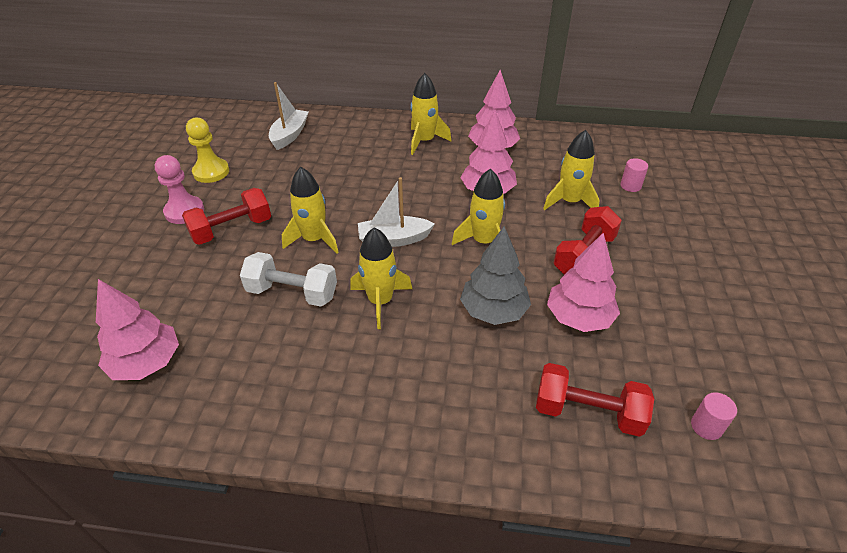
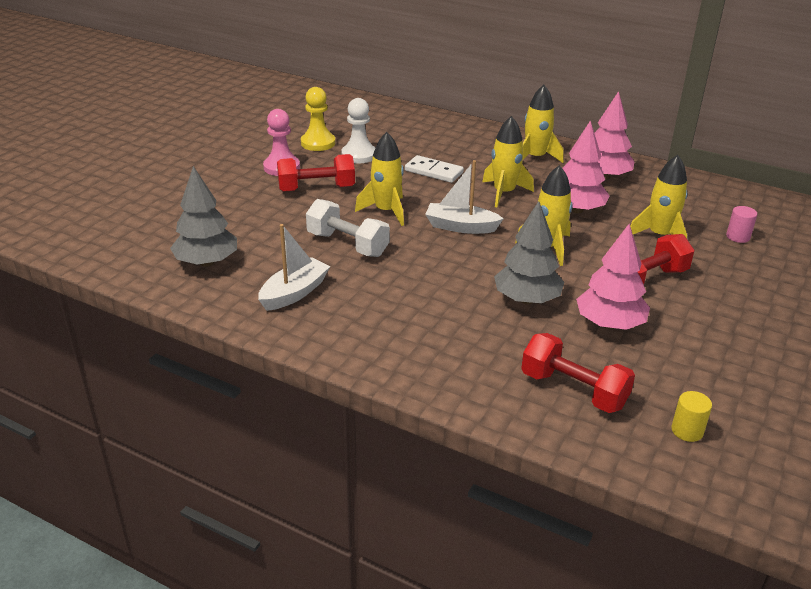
camera: 20 degrees right, 10 degrees down
(147, 363) = (207, 262): pink tree -> grey tree
(259, 177) = (359, 155): none -> white pawn
(289, 135) = (403, 128): white boat -> white boat (294, 293)
(340, 179) = (434, 171): none -> white domino
(380, 301) = (423, 268): yellow rocket -> yellow rocket (504, 193)
(706, 426) = (687, 431): pink cylinder -> yellow cylinder

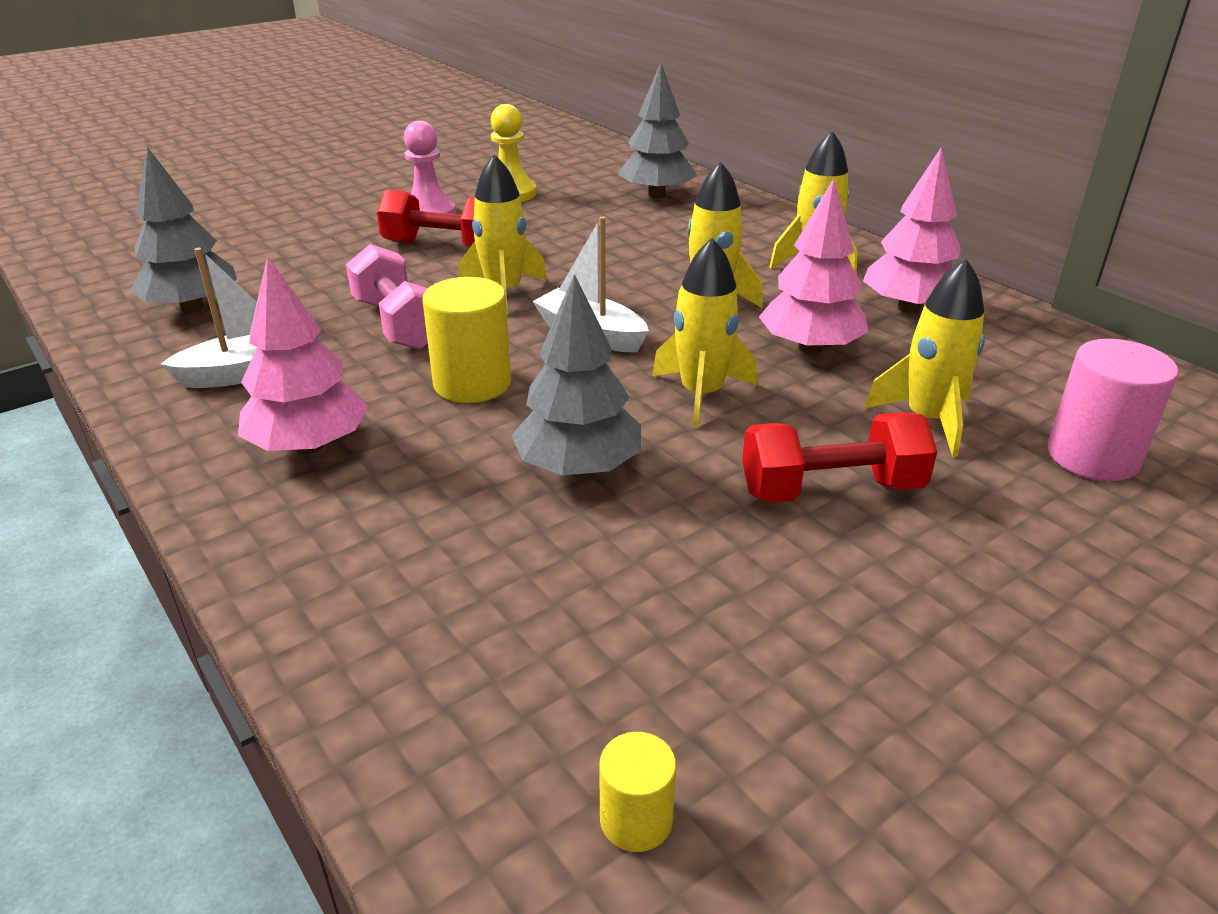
camera: 25 degrees right, 0 degrees up
(347, 244) = (398, 324): white dumbbell -> pink dumbbell
(359, 155) = (549, 216): white pawn -> none
(408, 128) = (656, 195): none -> grey tree
(428, 269) = (472, 383): none -> yellow cylinder
(434, 171) = (633, 254): white domino -> none
(573, 390) = (493, 653): red dumbbell -> none
(609, 324) = (684, 549): pink tree -> pink tree (309, 446)
(738, 237) = (1092, 456): pink cylinder -> pink cylinder, size x1.84

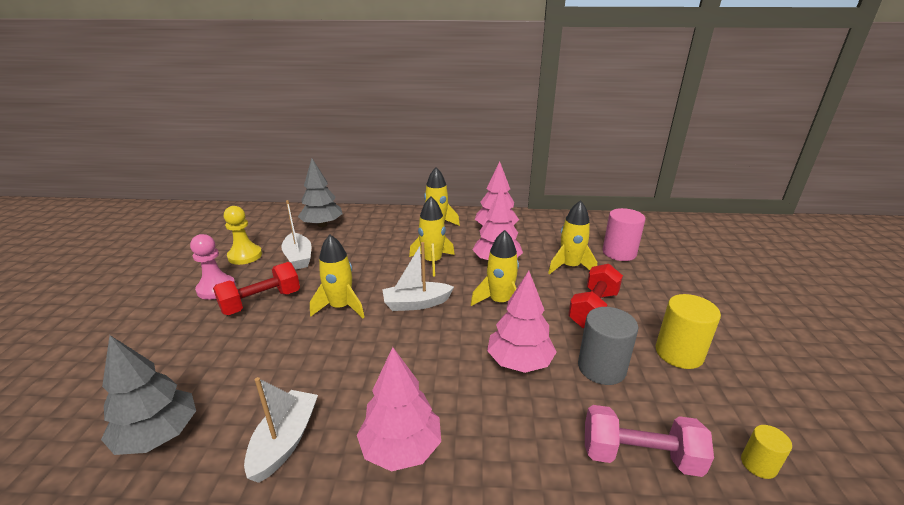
camera: 50 degrees left, 5 degrees down
(398, 324) = (319, 356): pink dumbbell -> pink dumbbell (639, 456)
(472, 383) = (412, 359): yellow cylinder -> yellow cylinder (679, 353)
(560, 220) = (298, 257): none -> white boat
(578, 468) = (519, 362): grey tree -> pink tree
(672, 552) = (601, 368): none -> grey cylinder

